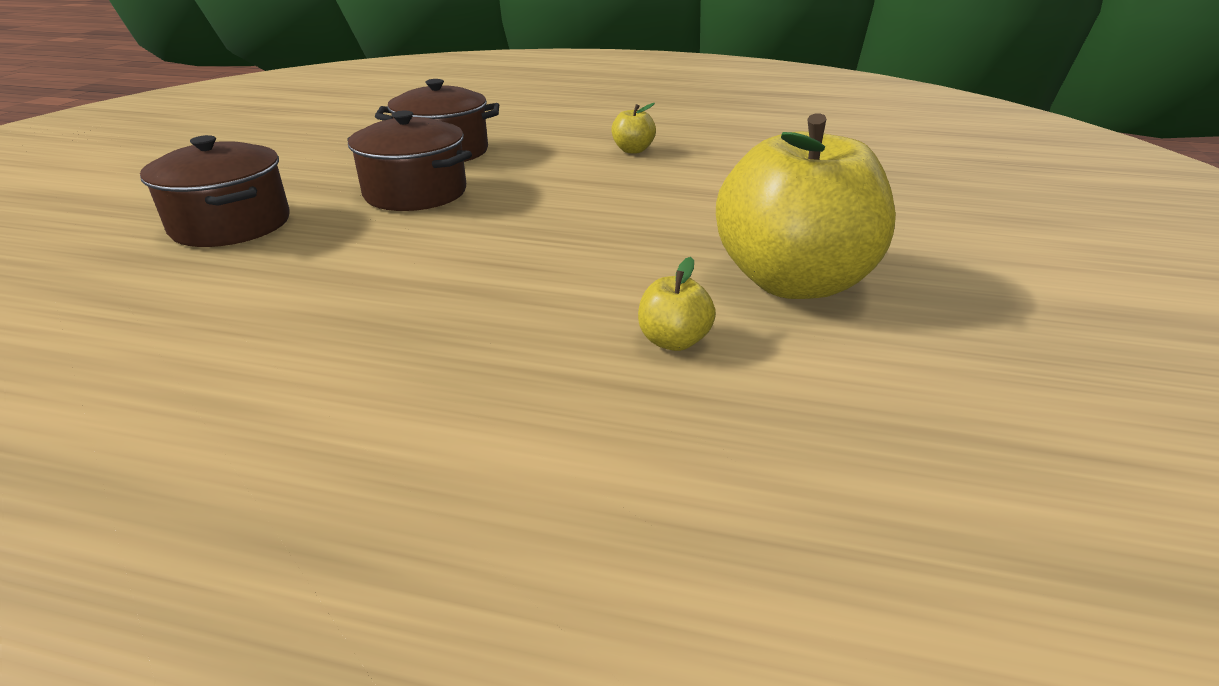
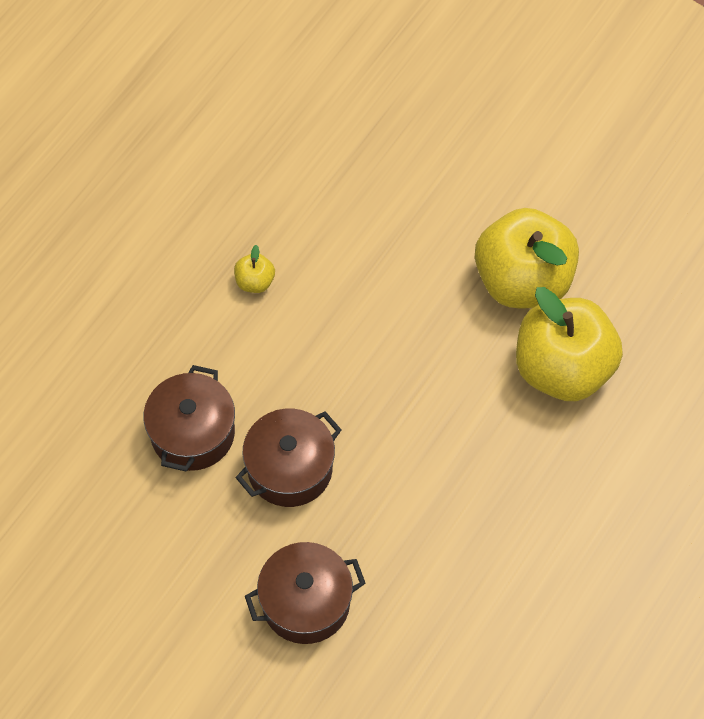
camera: 70 degrees left, 30 degrees up
(673, 341) = (563, 368): yellow apple -> yellow apple, size x2.49

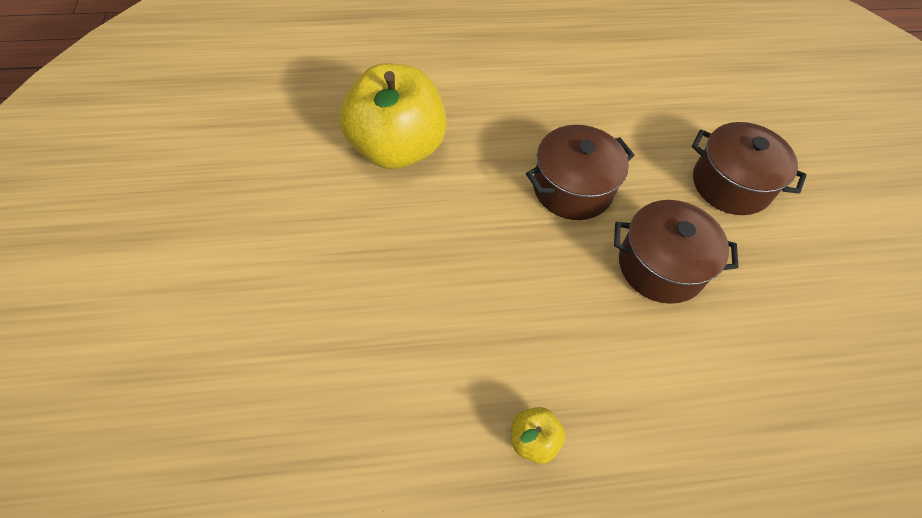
camera: 135 degrees left, 5 degrees down
(192, 433) = (719, 364): brown pot -> brown pot (572, 188)
(523, 281) = (336, 218): yellow apple -> none

